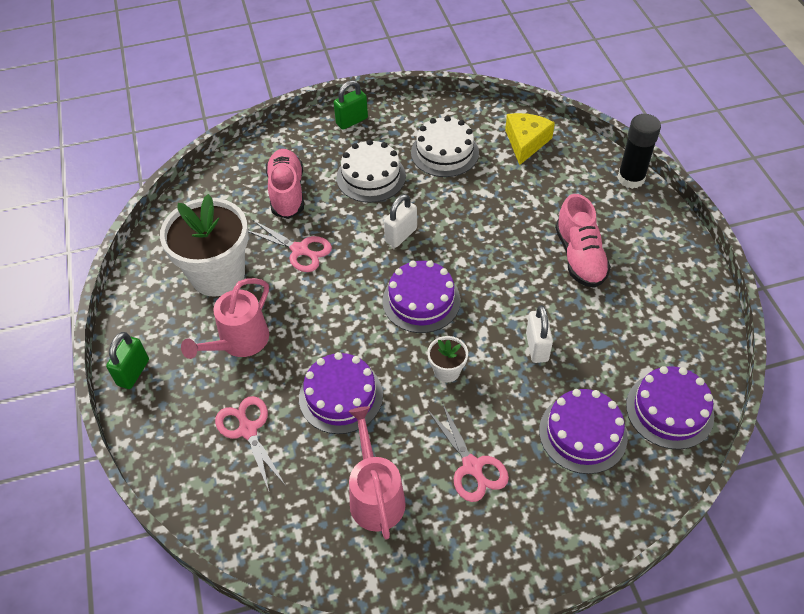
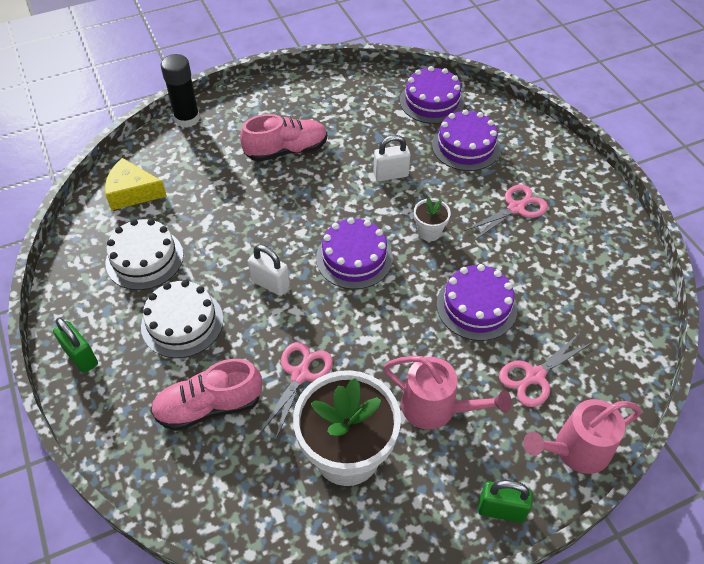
camera: 100 degrees left, 0 degrees up
(375, 495) = (563, 267): pink watering can -> pink watering can (575, 450)

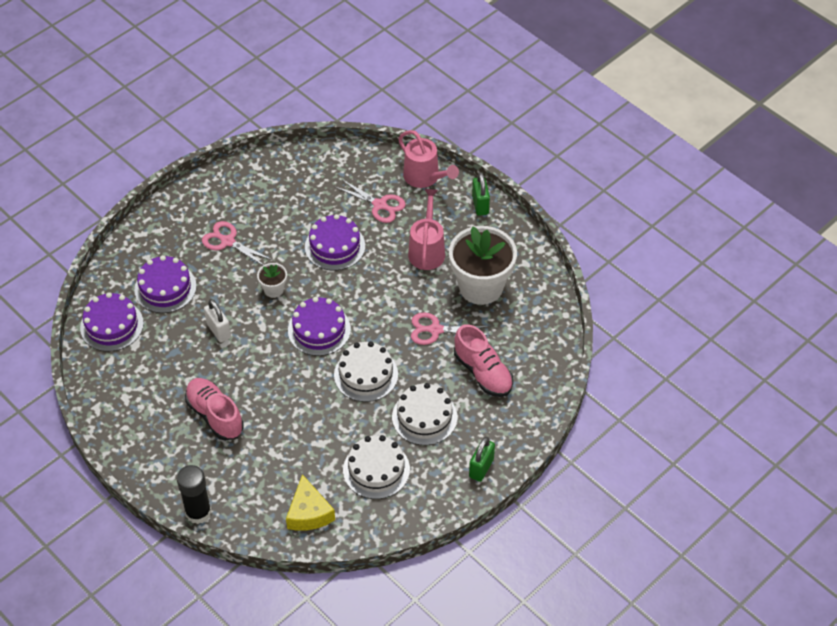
camera: 110 degrees left, 0 degrees up
(270, 284) = (366, 374): white padlock -> white cake

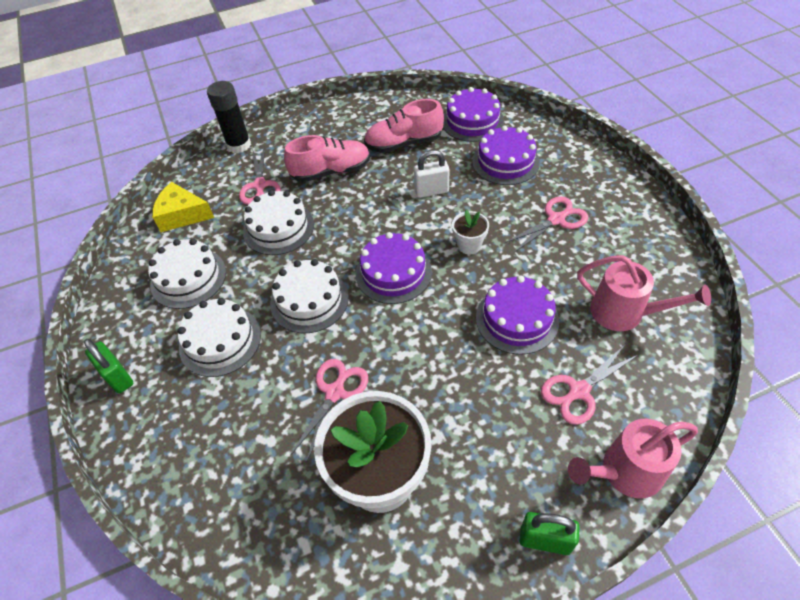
camera: 115 degrees right, 0 degrees up
(251, 466) = (260, 185): none -> pink scissors
(298, 428) = (278, 228): none -> white cake
(427, 250) = (475, 427): pink watering can -> pink watering can (625, 313)
(483, 372) = (241, 427): pink shoe -> pink shoe (404, 143)

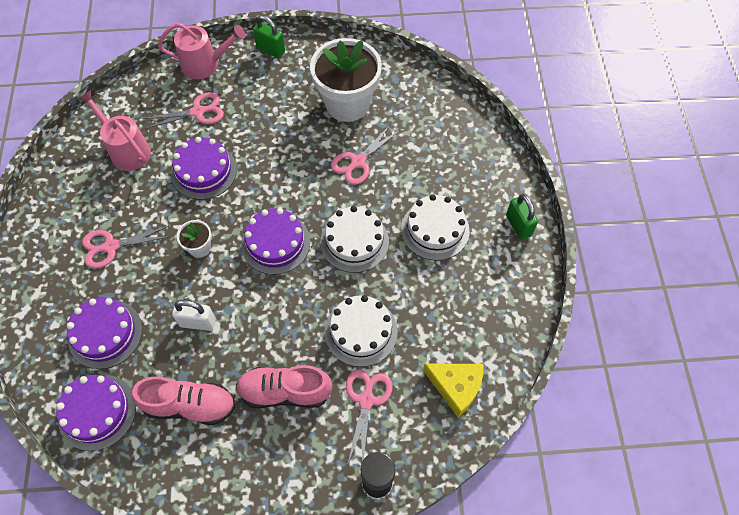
camera: 165 degrees left, 10 degrees up
(188, 278) = (456, 302): white cake -> none

